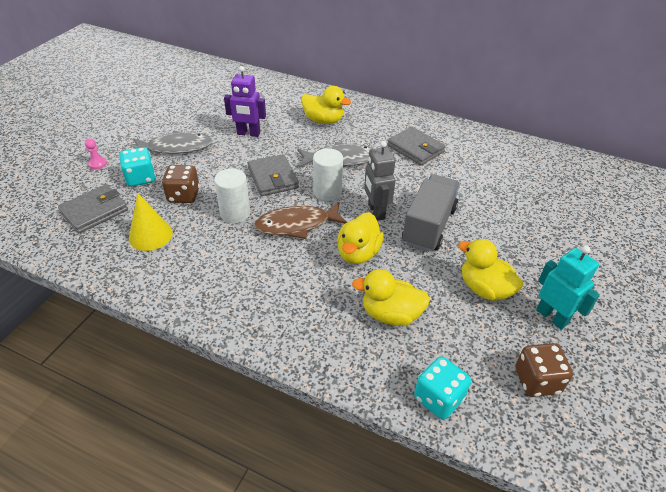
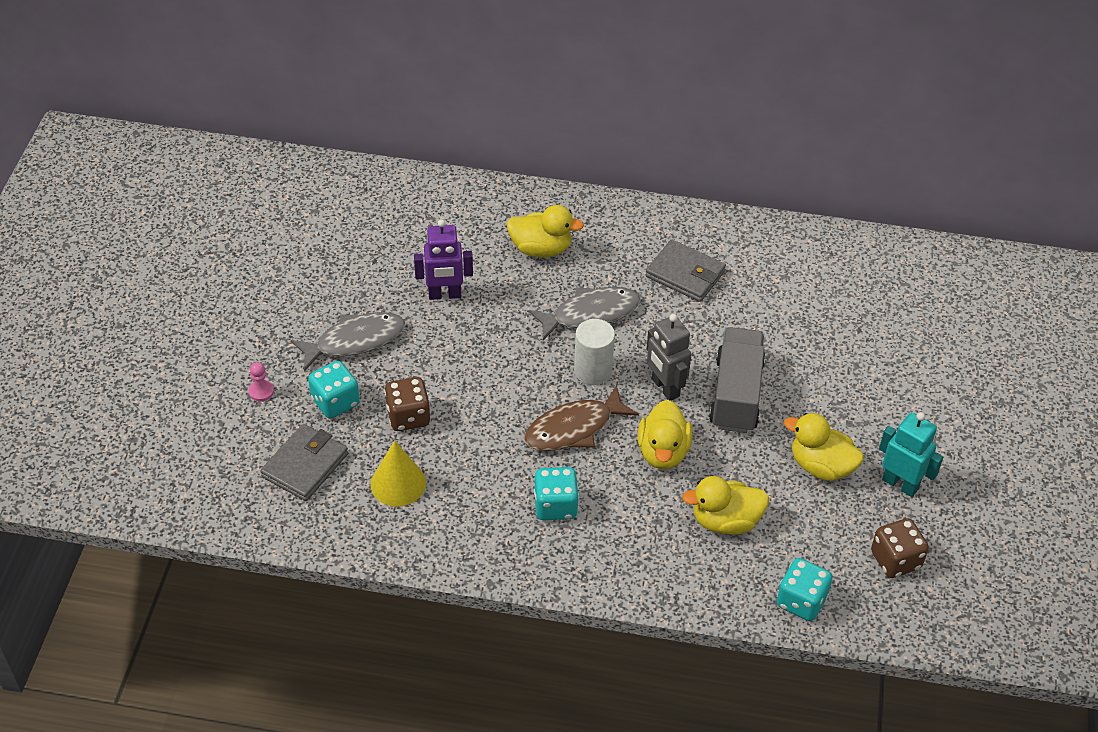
camera: 15 degrees left, 5 degrees up
(235, 213) = (489, 429): white cylinder -> none
(258, 274) = (555, 506): none -> turquoise dice
(273, 178) = (513, 364): grey wallet -> none

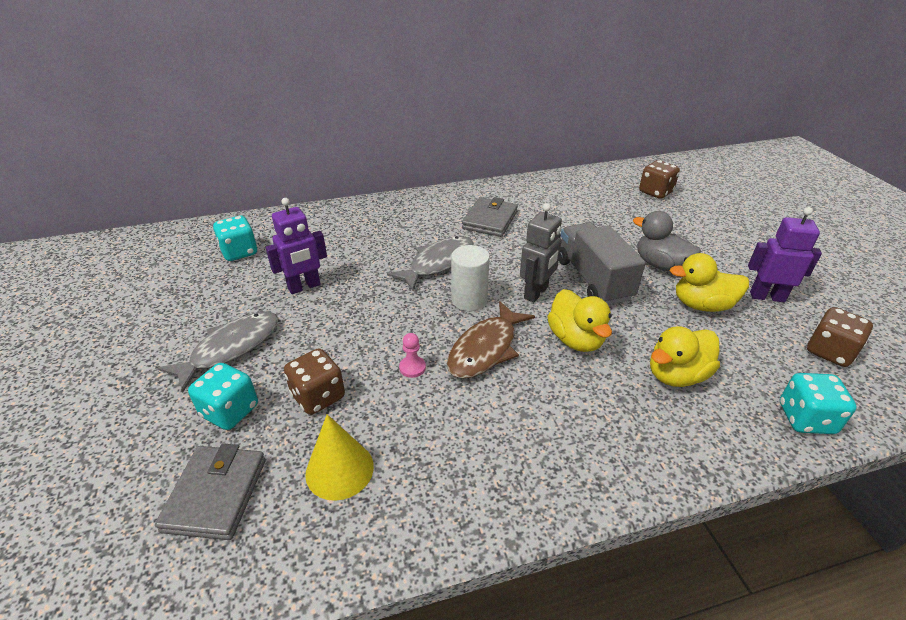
camera: 25 degrees left, 10 degrees down
(261, 391) = (135, 431): pink pawn -> pink pawn (412, 367)
(541, 249) = (370, 235): yellow duck -> none
(555, 506) = (519, 424): turquoise dice -> turquoise dice (239, 252)
(665, 388) = (536, 293): grey robot -> grey robot turned 90 degrees counterclockwise
(685, 274) = (490, 220): grey wallet -> grey wallet turned 75 degrees counterclockwise
(825, 404) = (660, 265): none -> grey duck
(900, 484) = (767, 296): turquoise robot -> purple robot
(921, 302) = (655, 192): none -> brown dice

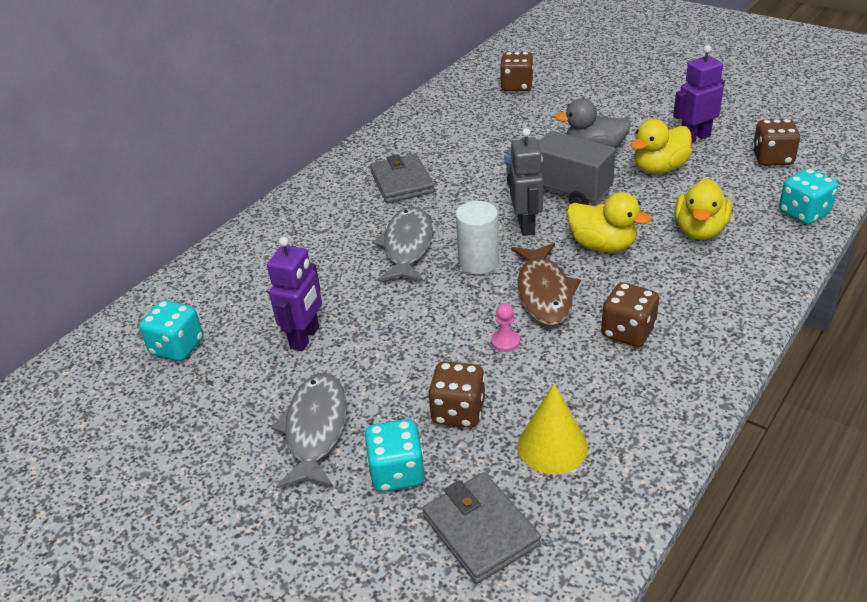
camera: 35 degrees left, 0 degrees up
(509, 420) = (628, 332): none -> brown dice

